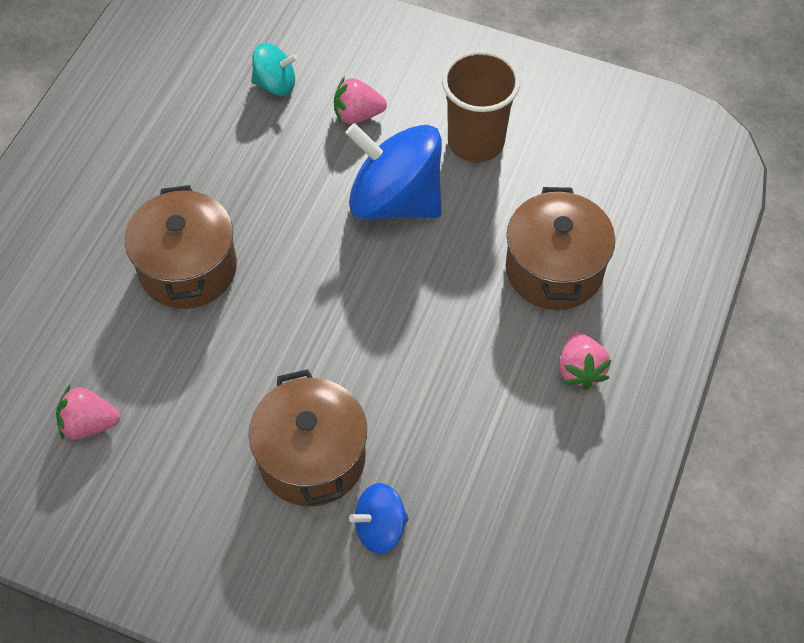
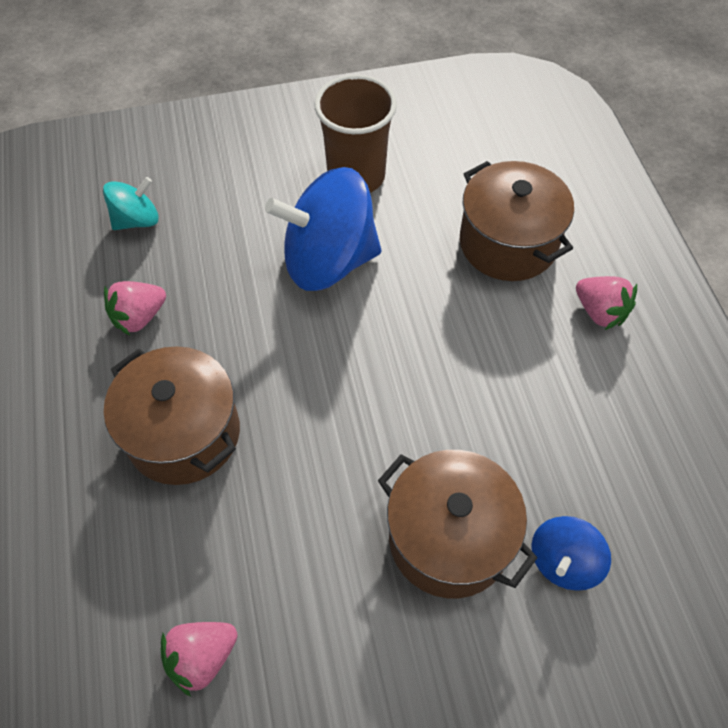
camera: 35 degrees left, 0 degrees up
(357, 115) = (235, 207): pink strawberry -> pink strawberry (139, 317)

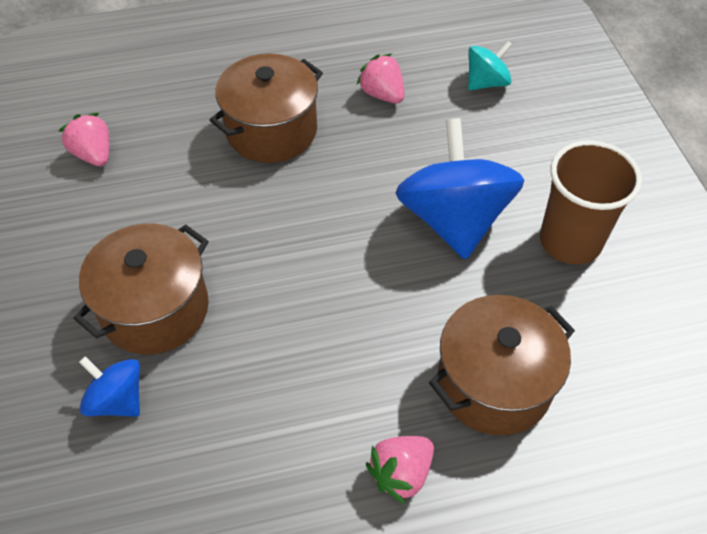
camera: 90 degrees right, 5 degrees down
(137, 220) = (486, 82): turquoise spinning top -> turquoise spinning top turned 90 degrees counterclockwise

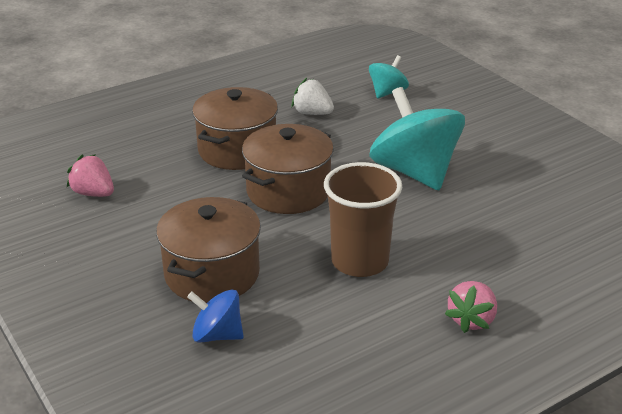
camera: 20 degrees left, 20 degrees down
(382, 94) = (312, 113): pink strawberry -> white strawberry
(453, 219) = (414, 172): blue spinning top -> turquoise spinning top
(494, 383) = (505, 254): brown pot -> brown pot (288, 191)
(570, 241) = (506, 166): brown cup -> brown cup (359, 261)

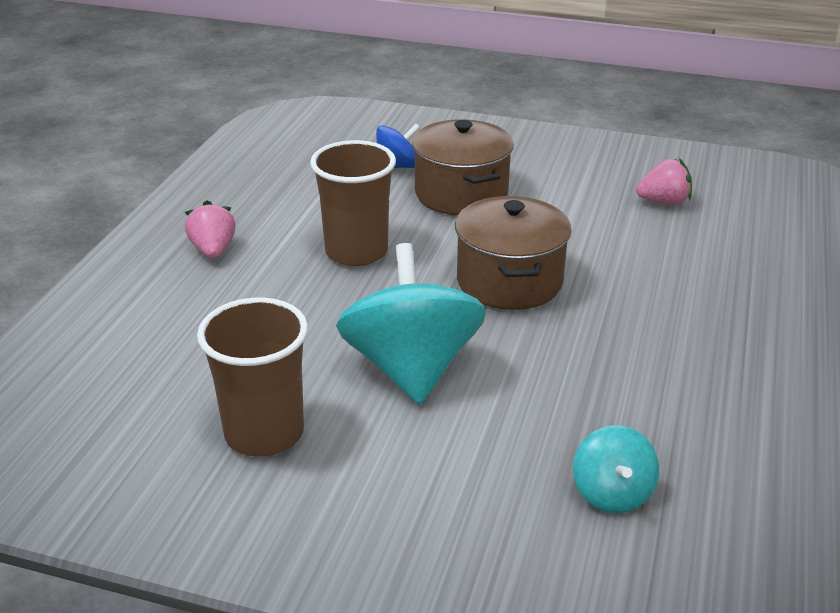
camera: 140 degrees right, 0 degrees up
(237, 150) = (632, 299): brown pot -> none
(312, 113) = (644, 393): white strawberry -> none
(414, 172) = (411, 368): turquoise spinning top -> turquoise spinning top turned 120 degrees counterclockwise
(530, 177) = (264, 433): none -> brown cup

